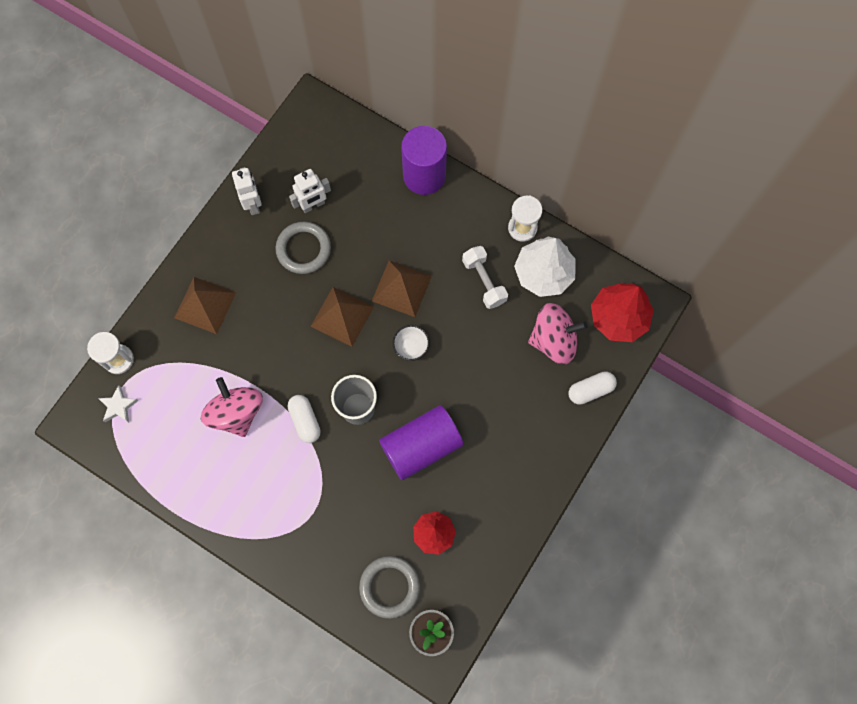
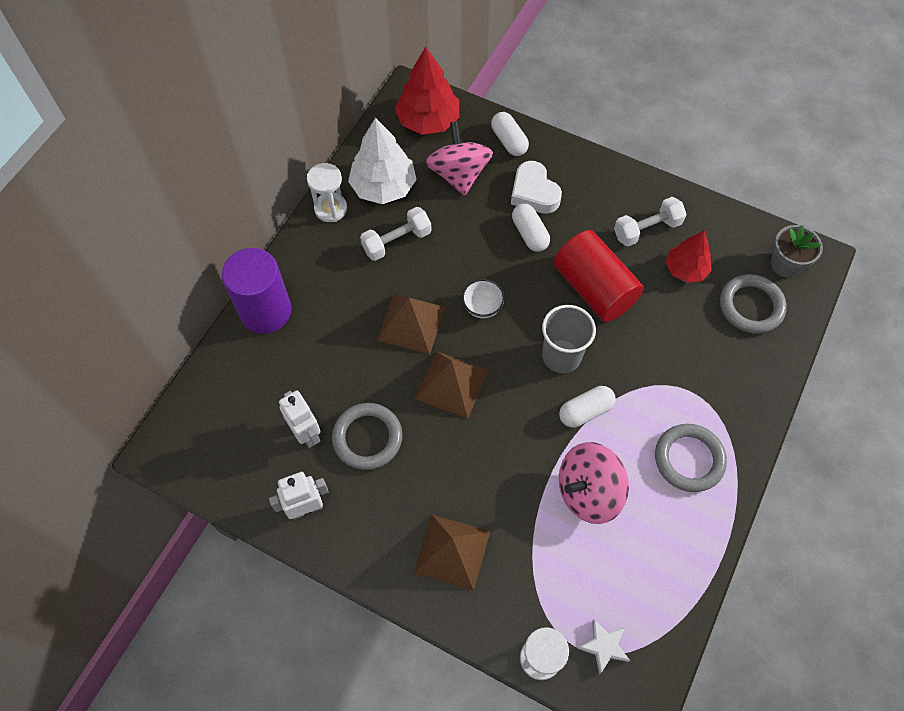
camera: 95 degrees left, 10 degrees down
(252, 499) = (689, 459): none -> grey ring
(421, 446) = (594, 288): purple cylinder -> red cylinder
(480, 505) = (647, 229): none -> white dumbbell
(483, 397) = (529, 234): none -> white capsule
(529, 406) = (534, 192): none -> white heart

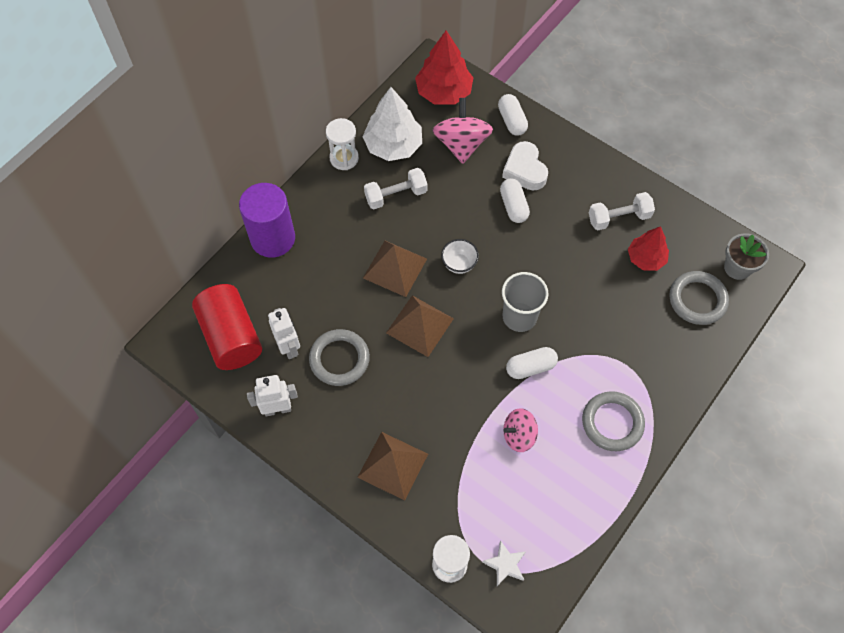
camera: 10 degrees right, 0 degrees up
(588, 492) = (519, 435): pink spinning top -> pink spinning top, size x0.63
(594, 288) = (560, 263): red cylinder -> red cylinder (231, 336)

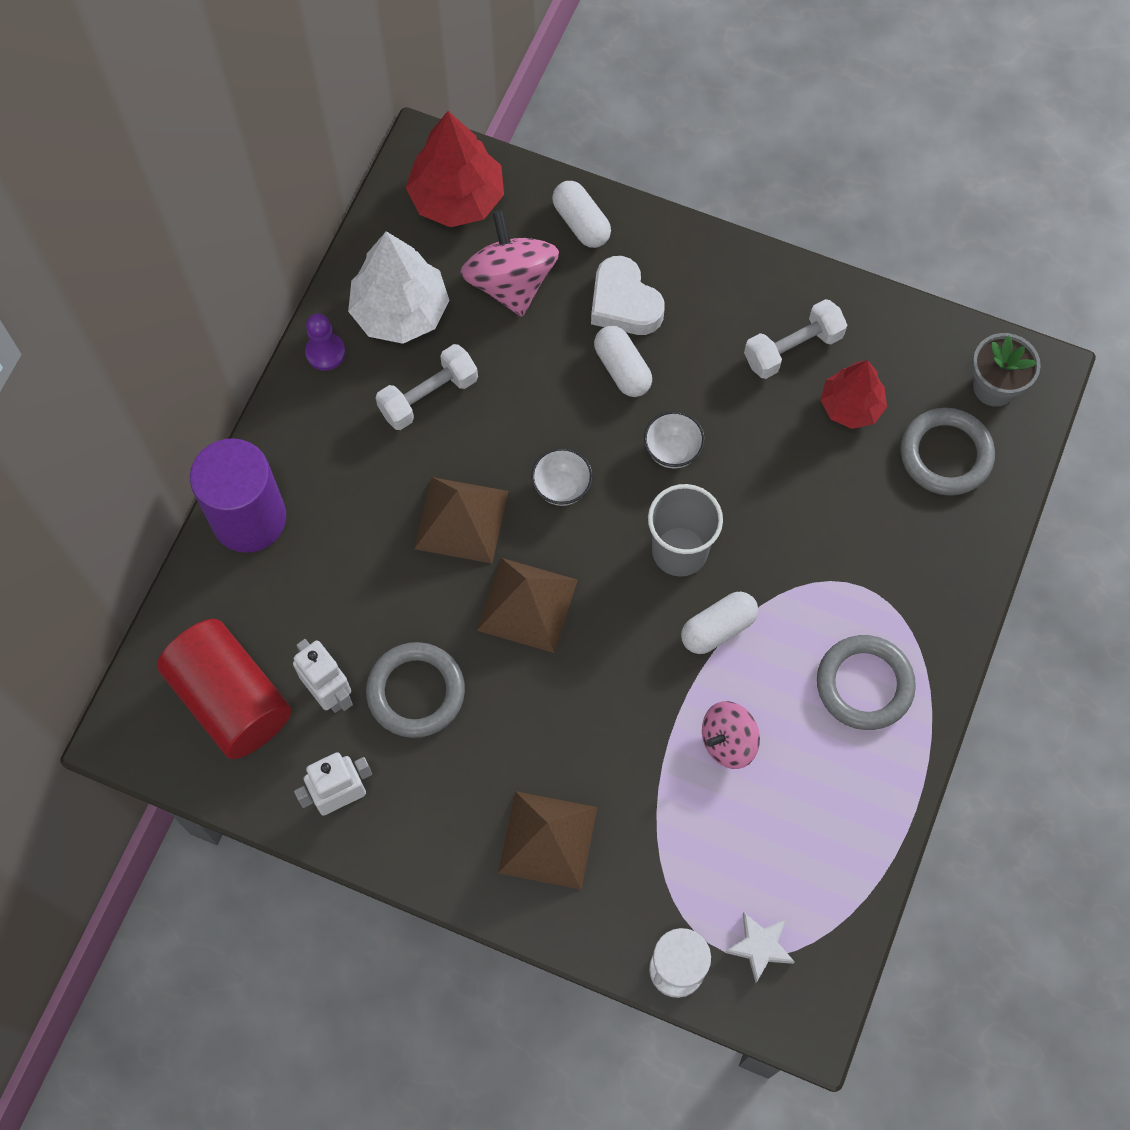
camera: 15 degrees left, 5 degrees up
(344, 158) = (325, 352): white hourglass -> purple pawn
(530, 259) = (672, 451): none -> white bowl

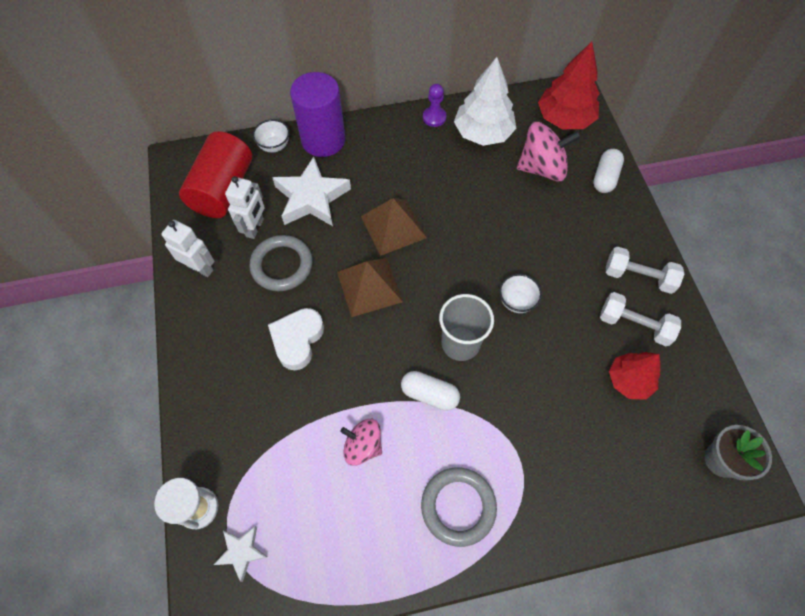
camera: 55 degrees right, 5 degrees down
(336, 592) = (311, 198): none -> white star
(428, 396) = (448, 172): white dumbbell -> white dumbbell (638, 277)
(510, 283) = (542, 168): pink spinning top -> pink spinning top turned 45 degrees clockwise
(548, 839) = (238, 383): brown pyramid -> none
(562, 487) = (449, 261): white bowl -> white bowl (274, 146)
(622, 369) = (542, 247): white capsule -> none
(624, 303) = (580, 224): white heart -> white heart (297, 340)
(946, 454) = (649, 458): grey ring -> none

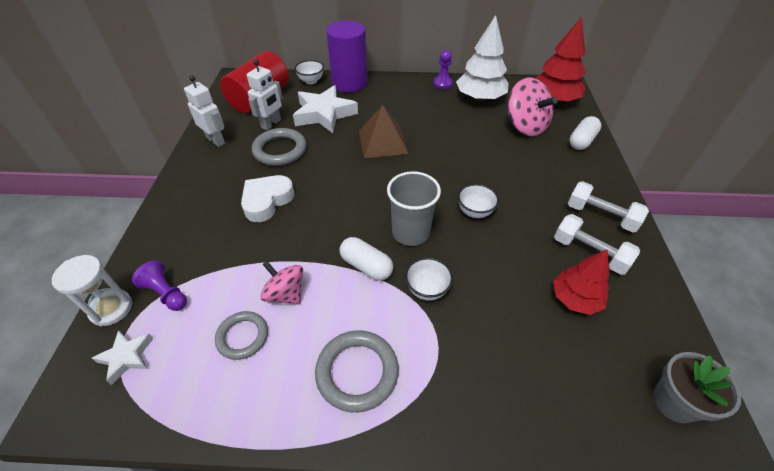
camera: 15 degrees right, 15 degrees down
(245, 477) = (166, 293): none -> purple pawn
(341, 501) = (243, 336): none -> grey ring
(369, 287) = (345, 177): brown pyramid -> none
(495, 406) = (427, 289): none -> white bowl
(542, 168) = (525, 126): pink spinning top -> pink spinning top turned 45 degrees clockwise

